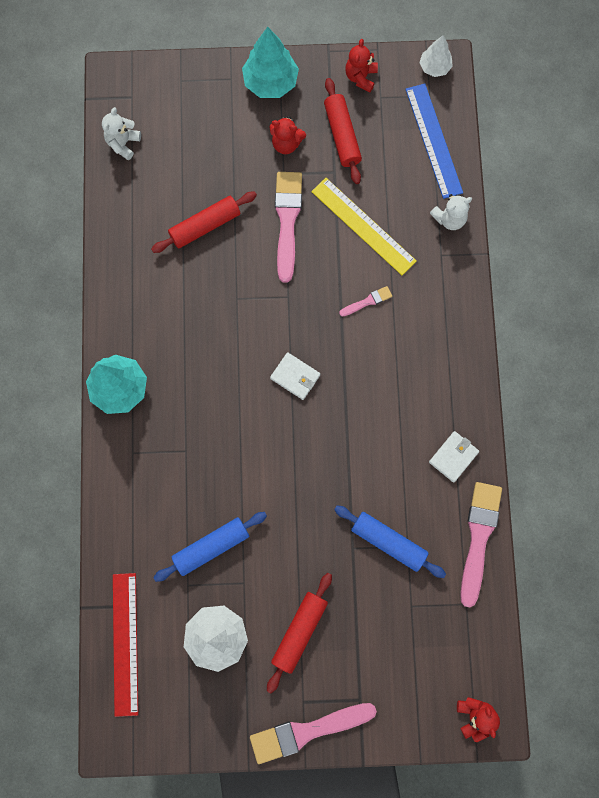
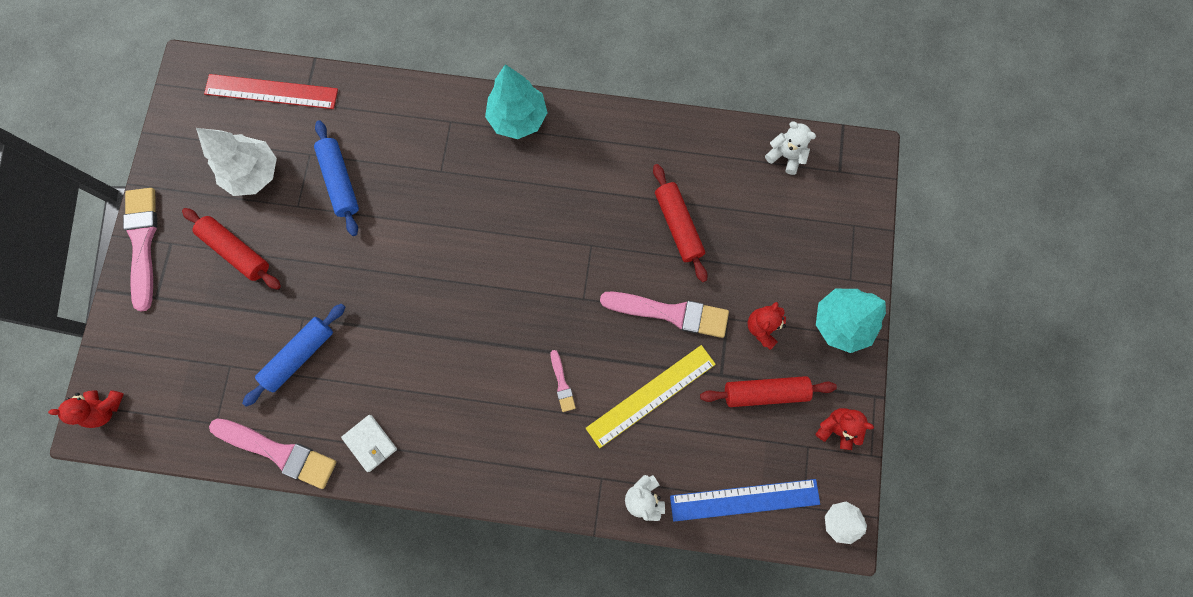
camera: 100 degrees right, 0 degrees up
(295, 376) = (494, 291): white wallet -> none

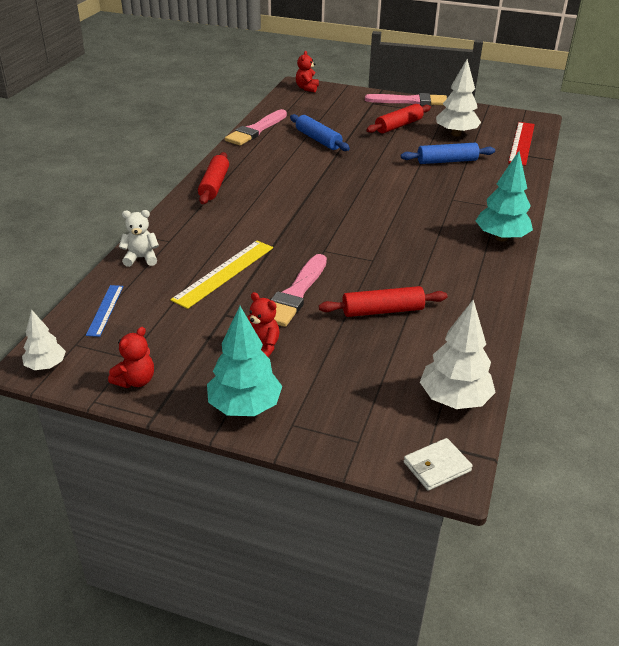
camera: 100 degrees right, 40 degrees down
(370, 443) = (246, 157): white wallet -> white wallet (437, 466)
(562, 384) = (254, 232): pink brush -> none
(651, 395) = (224, 273): yellow ruler -> yellow ruler turned 60 degrees clockwise
(744, 500) = (105, 310): blue ruler -> blue ruler, size x0.59
(765, 392) = (196, 339): red rolling pin -> red rolling pin (214, 185)
(785, 156) = (454, 399): white teddy bear -> white tree

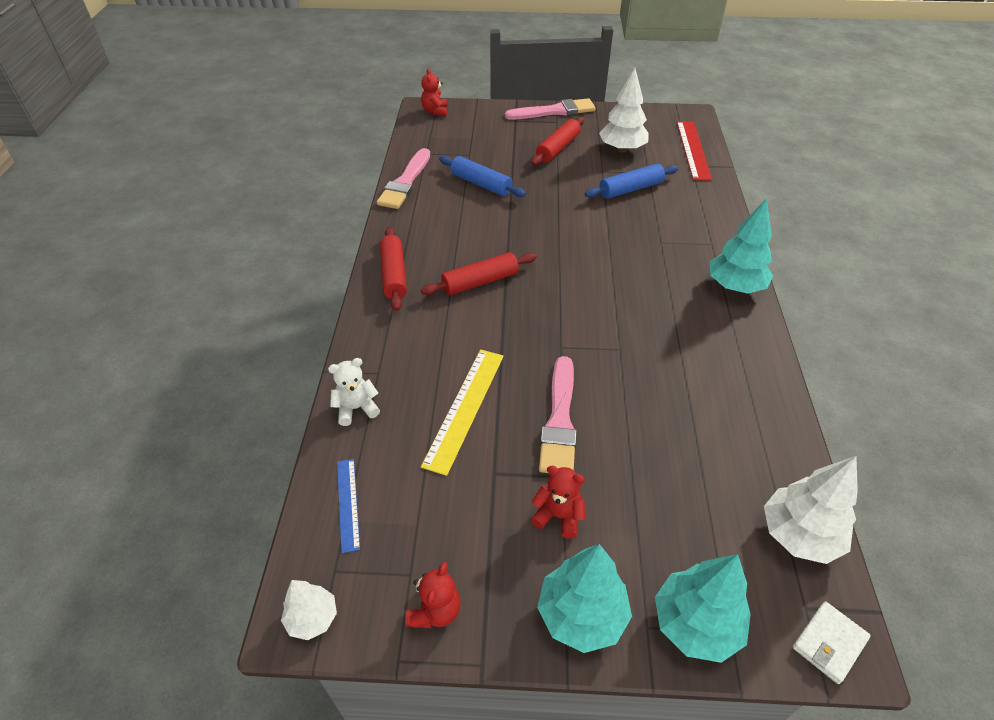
camera: 15 degrees left, 10 degrees up
(332, 431) = (696, 624): none -> turquoise tree
(382, 310) = (664, 422): red rolling pin -> red rolling pin (480, 281)

